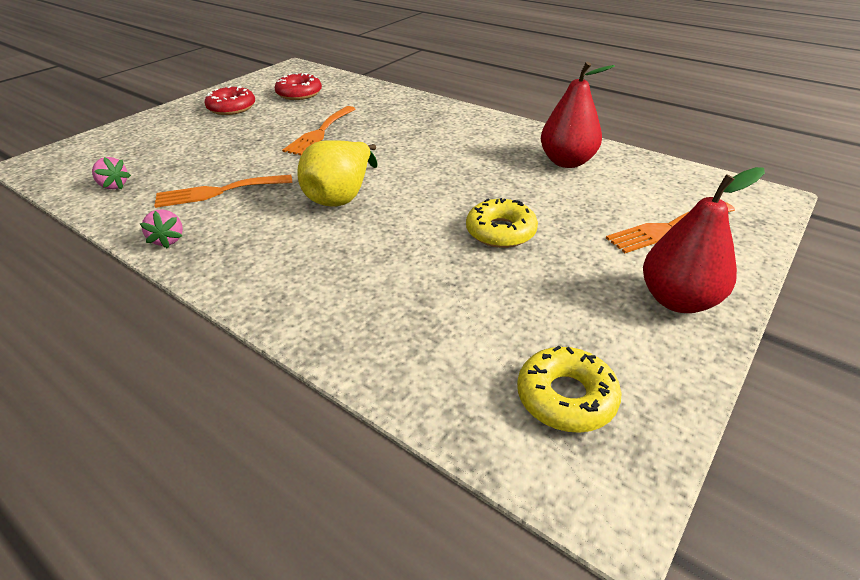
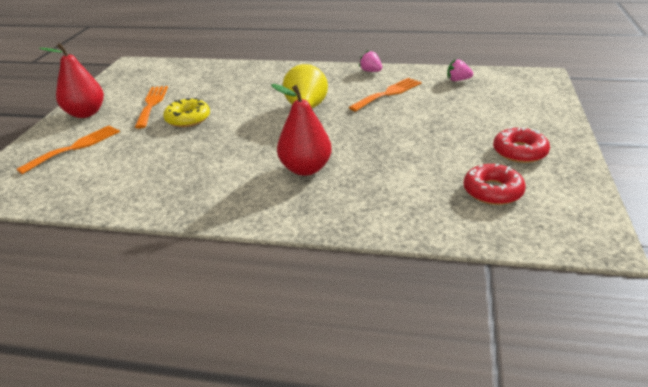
camera: 155 degrees right, 5 degrees down
(320, 132) = (390, 150): orange fork -> orange fork (152, 104)
(566, 397) = (144, 76): yellow donut -> none
(567, 162) = (145, 182): red pear -> red pear (305, 169)

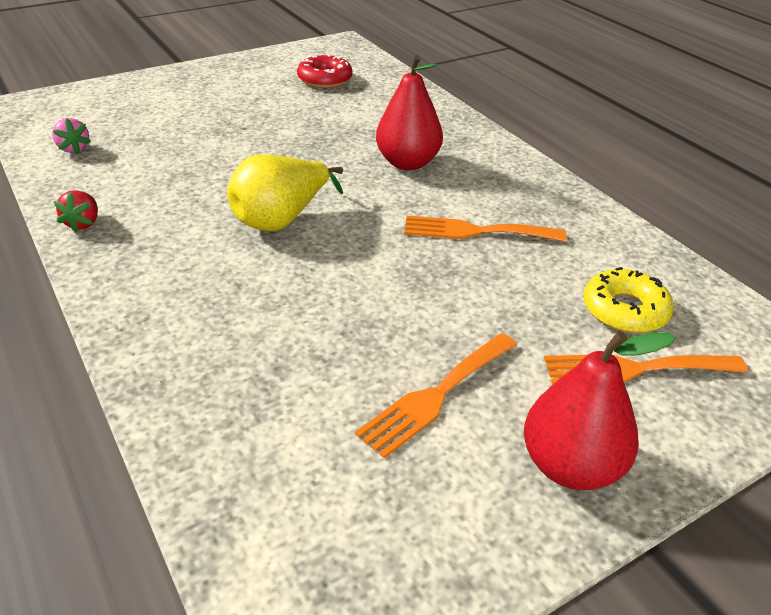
camera: 135 degrees left, 5 degrees up
(188, 119) = (424, 312): yellow donut -> yellow donut (624, 310)
(371, 71) = (83, 223): pink strawberry -> red strawberry
(388, 93) = (163, 181): orange fork -> orange fork (475, 231)
(519, 152) = (242, 82): red donut -> none

